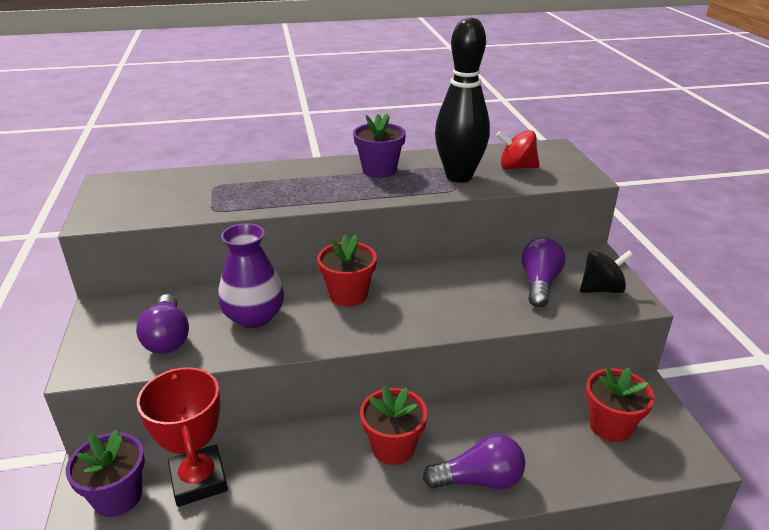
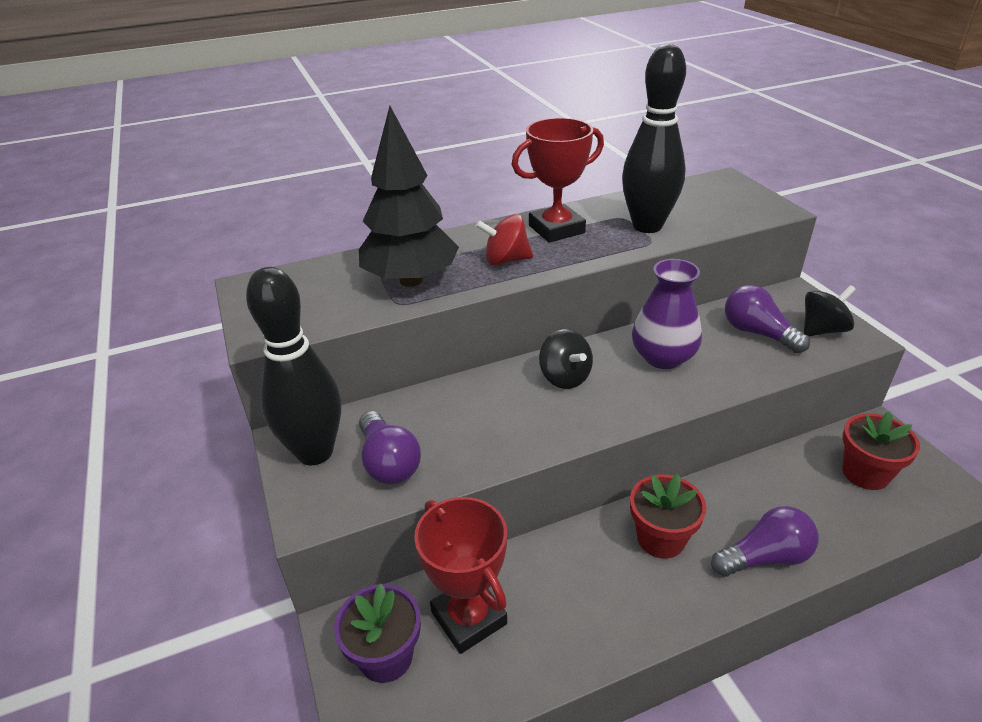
camera: 10 degrees left, 5 degrees up
(115, 321) = (315, 452): none -> black bowling pin
(235, 194) = (411, 280): none -> black tree
(254, 317) = (474, 421): purple vase -> purple vase (663, 357)
(348, 295) = (564, 377): red flower pot -> black spinning top
(379, 170) = (556, 229): purple flower pot -> red trophy
(516, 167) = (700, 207): red spinning top -> red spinning top (506, 260)
(539, 283) = (757, 333): purple light bulb -> purple light bulb turned 45 degrees counterclockwise

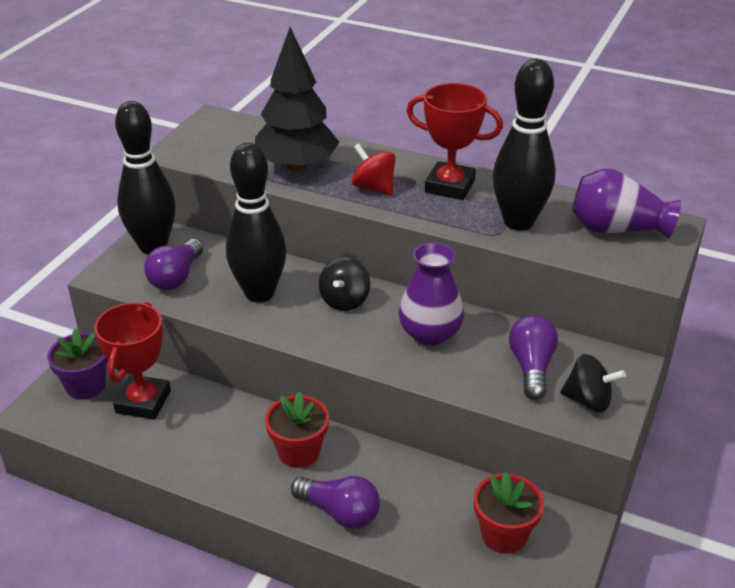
camera: 45 degrees right, 0 degrees up
(489, 421) = (259, 293): none -> black bowling pin
(706, 198) = (616, 229): none -> purple vase

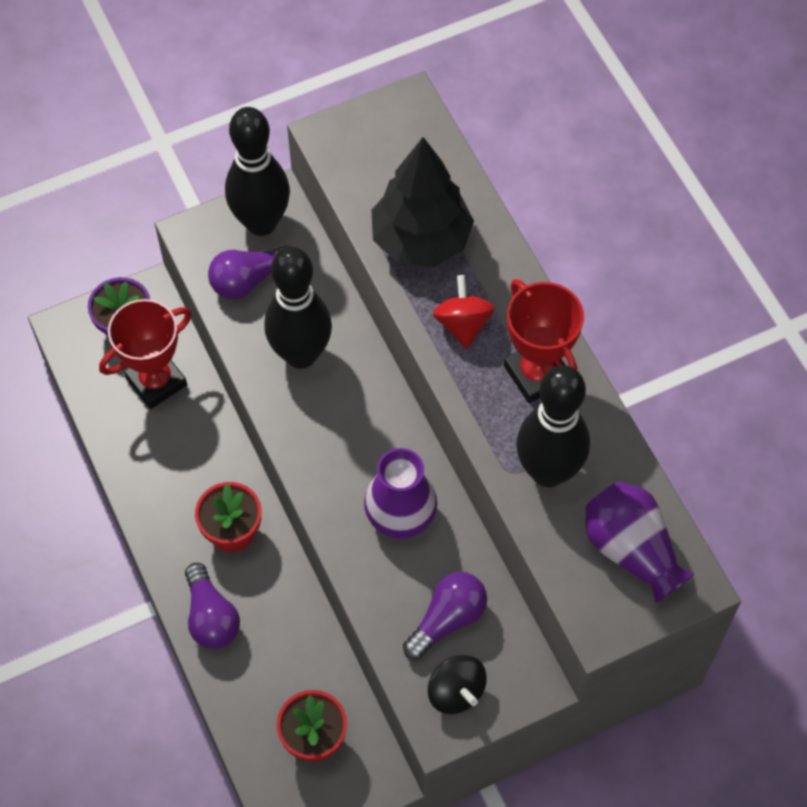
camera: 40 degrees right, 25 degrees up
(345, 301) = (365, 419): black spinning top -> none

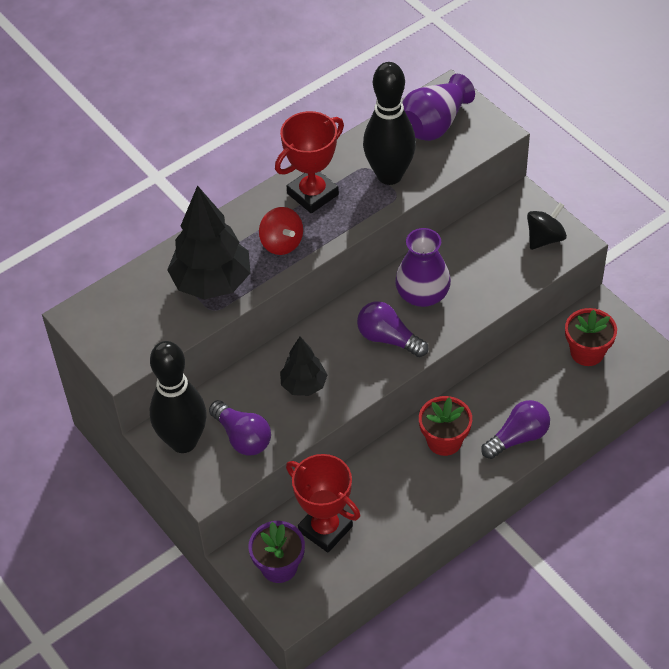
camera: 100 degrees left, 10 degrees down
(301, 354) = (304, 385): black bowling pin -> black tree
(447, 619) = (494, 252): purple light bulb -> purple light bulb (388, 338)
(463, 324) = (282, 243): red spinning top -> red spinning top turned 105 degrees counterclockwise

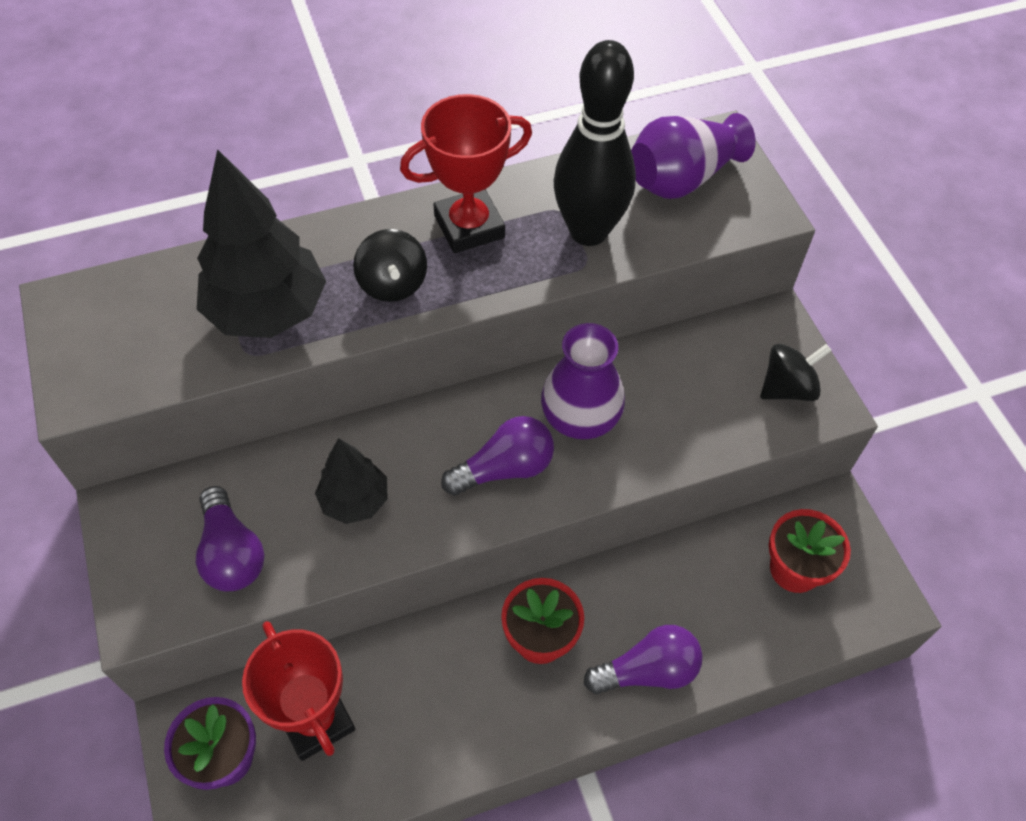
camera: 15 degrees right, 5 degrees up
(183, 441) = (148, 531): black bowling pin -> none
(282, 243) = (392, 284): red spinning top -> black spinning top
(388, 338) = (504, 468): purple light bulb -> purple light bulb turned 105 degrees clockwise

